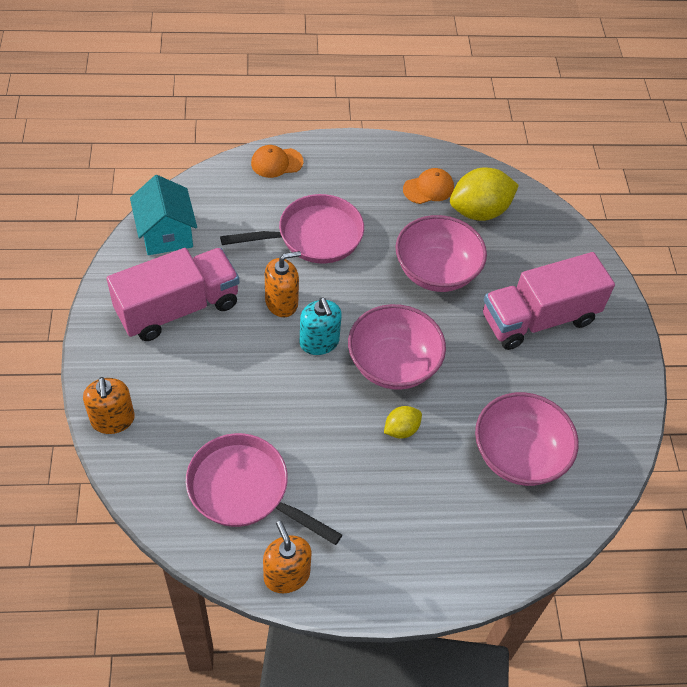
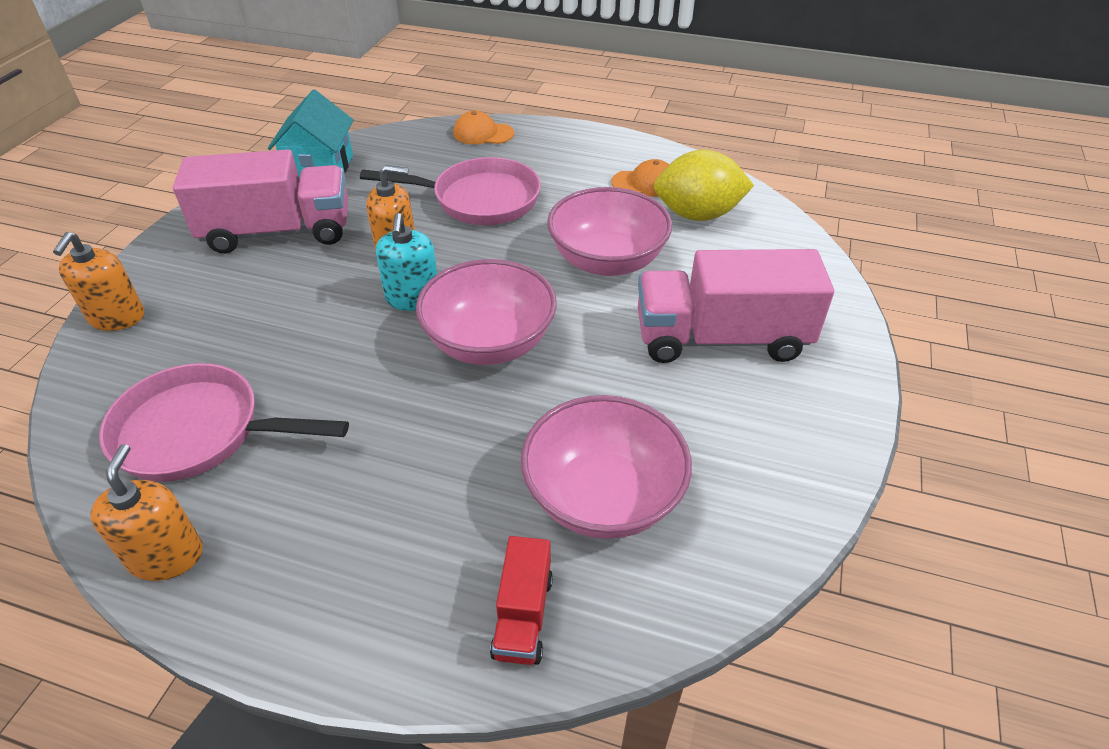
camera: 25 degrees right, 10 degrees down
(245, 490) = (199, 432): pink pan -> pink pan turned 45 degrees counterclockwise
(401, 429) = (451, 418): yellow lemon -> none
(510, 540) = (523, 615): none -> red truck

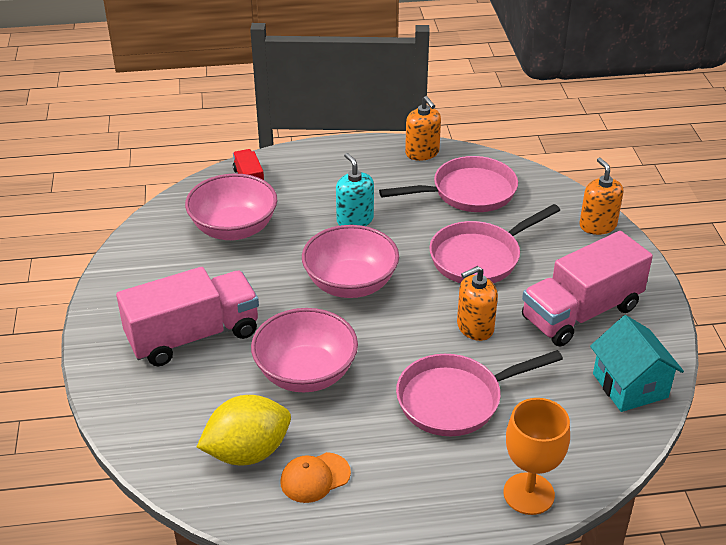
camera: 155 degrees right, 5 degrees down
(303, 324) = (480, 257): none -> pink pan
(413, 298) = (427, 296): turquoise soap dispenser -> turquoise soap dispenser (355, 220)
(483, 133) = (528, 494): orange cap -> orange goblet

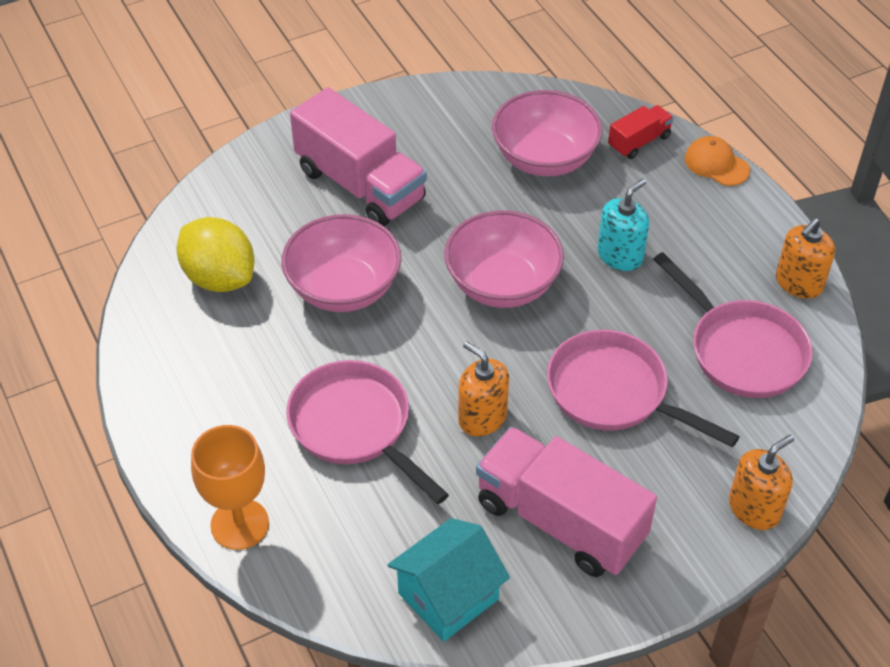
camera: 70 degrees right, 10 degrees up
(315, 477) = (204, 338): orange cap -> orange cap (716, 164)

